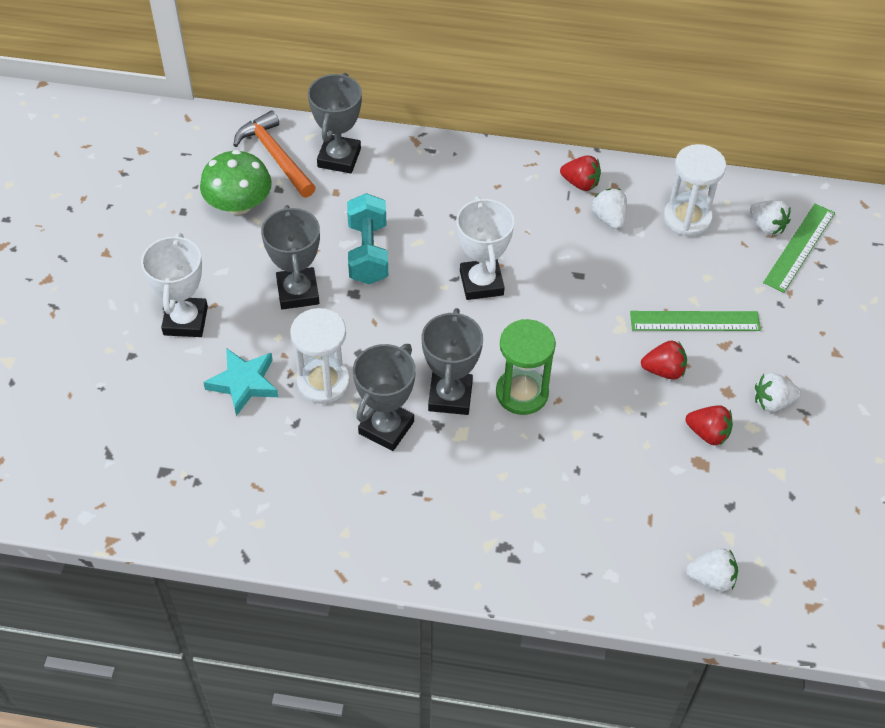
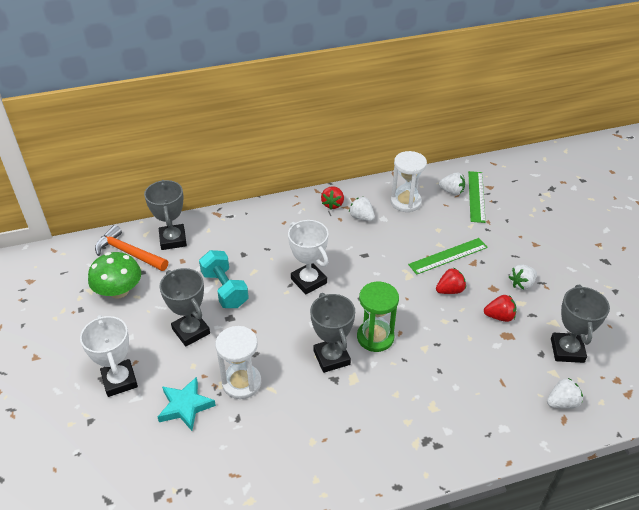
camera: 25 degrees left, 10 degrees down
(386, 427) = (302, 395): grey trophy -> grey trophy (567, 350)
(580, 183) = (332, 204): red strawberry -> red strawberry turned 105 degrees clockwise

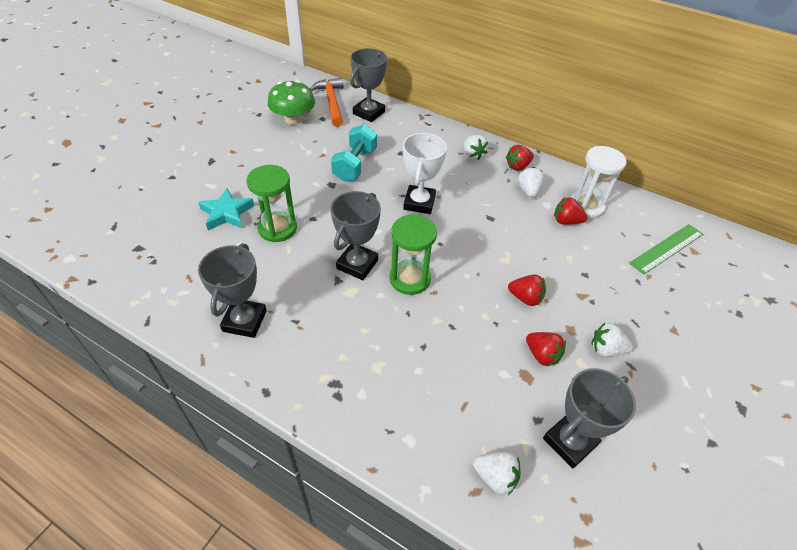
camera: 45 degrees right, 5 degrees up
(119, 380) = (217, 168): white trophy -> none
(191, 331) = (296, 173): grey trophy -> grey trophy (244, 321)
(241, 383) = (277, 228): white hourglass -> green hourglass
(408, 221) = (566, 221): none -> red strawberry
(448, 256) = (564, 272): green ruler -> none
(451, 191) = (645, 228): white strawberry -> white strawberry (472, 155)

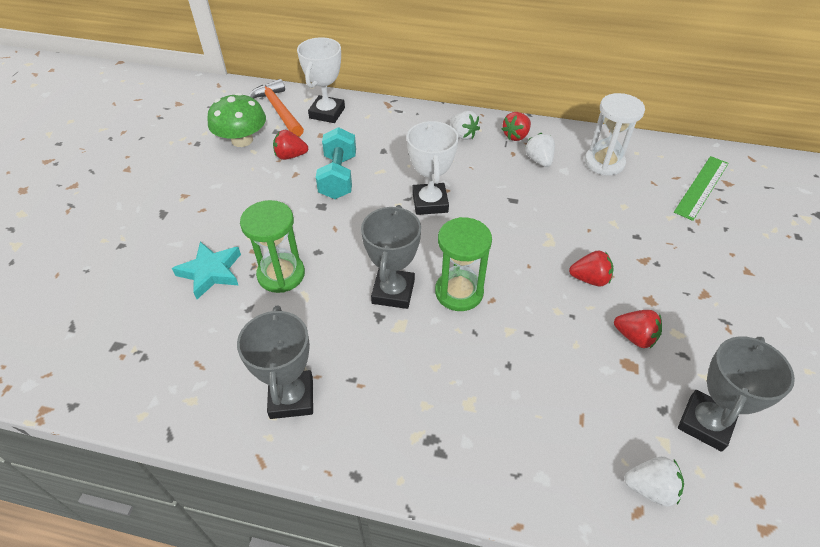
camera: 15 degrees left, 0 degrees up
(369, 113) = (327, 113): grey trophy -> white trophy
(566, 221) = (592, 184): red strawberry -> red strawberry (290, 156)
(606, 349) = (694, 311): white strawberry -> none

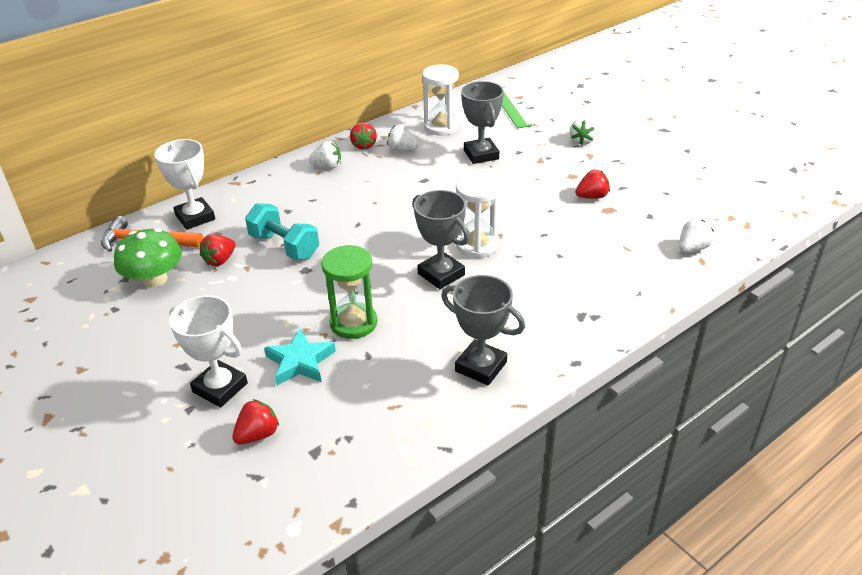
camera: 50 degrees left, 10 degrees down
(430, 202) = (376, 216): white trophy -> white trophy (220, 387)
(459, 292) = (477, 245): green hourglass -> white hourglass
(589, 279) = (530, 188): red strawberry -> red strawberry (258, 434)
(705, 423) = (672, 207): grey trophy -> grey trophy (481, 155)
(721, 273) = (582, 141): none -> white strawberry

